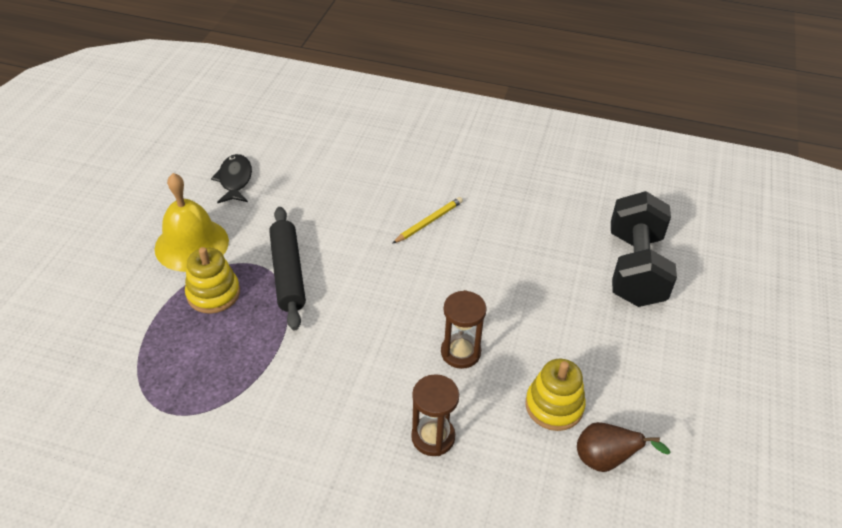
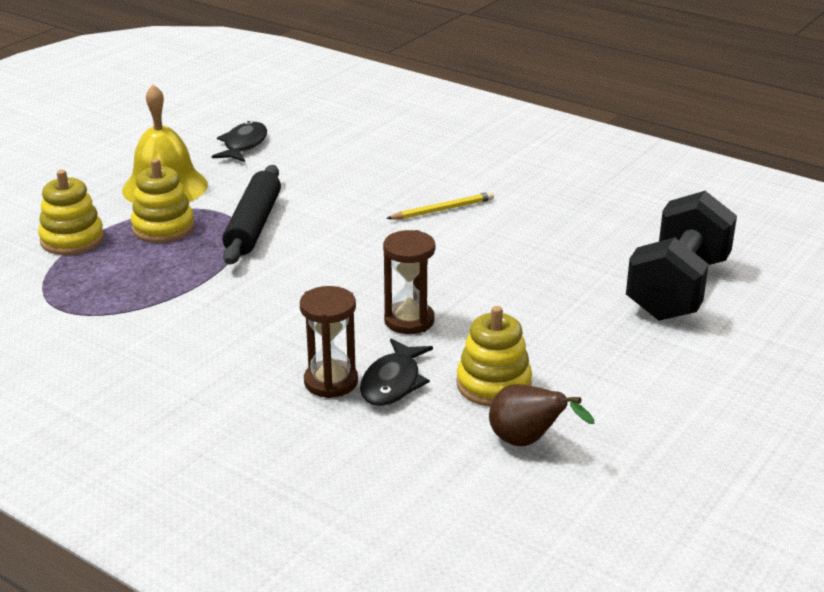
camera: 20 degrees right, 15 degrees down
(140, 326) = (72, 239): none -> yellow stacking toy
(480, 424) = (393, 383): none -> black fish

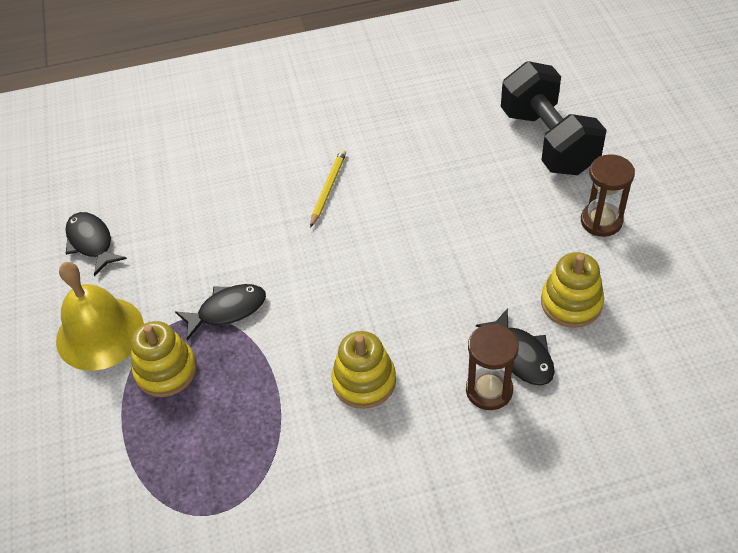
camera: 45 degrees left, 20 degrees up
(72, 239) = (115, 445): yellow stacking toy -> yellow stacking toy (364, 381)
(253, 225) = (227, 310): black rolling pin -> black fish
(409, 320) = (454, 299): brown hourglass -> brown hourglass (601, 221)
(527, 442) = (647, 327): brown pear -> none

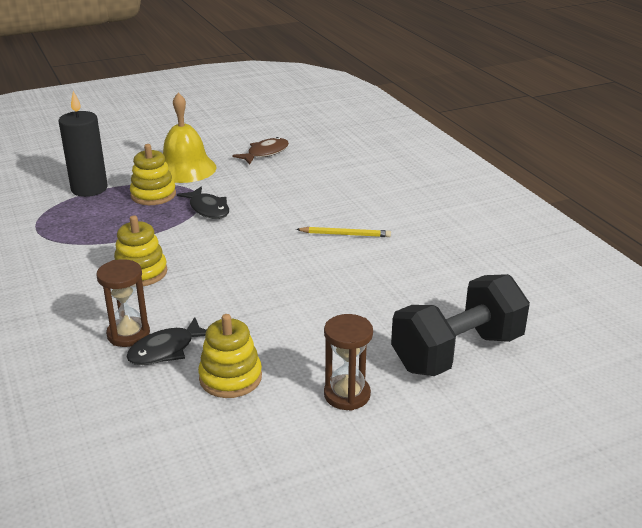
camera: 75 degrees right, 20 degrees down
(91, 242) = (265, 153): black fish -> brown fish
(116, 451) = (89, 189): none -> black candle

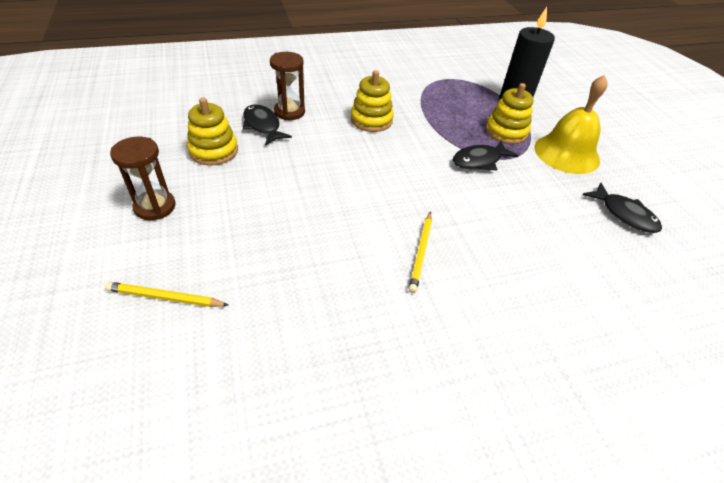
camera: 95 degrees right, 15 degrees up
(265, 153) = (624, 214): brown fish -> black fish
(457, 352) = (165, 297): black dumbbell -> yellow pencil

